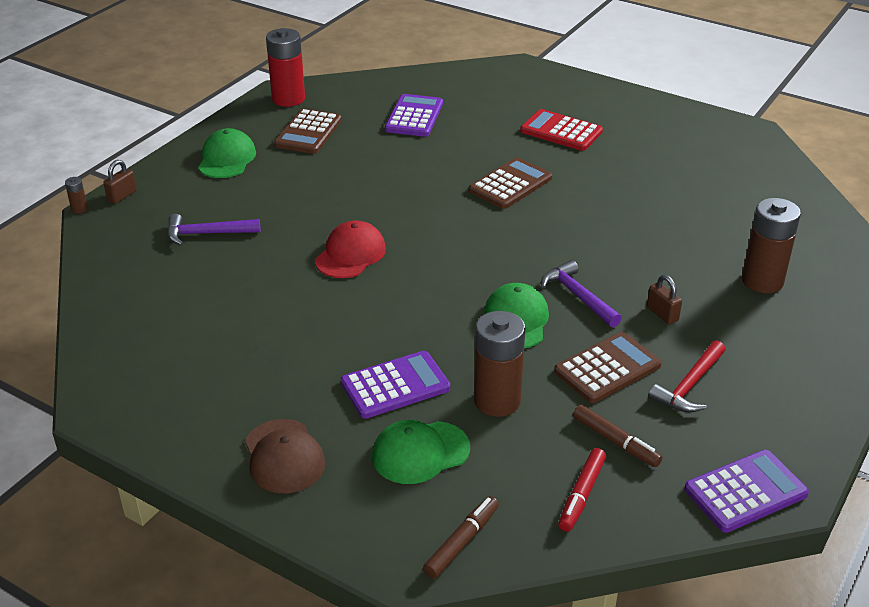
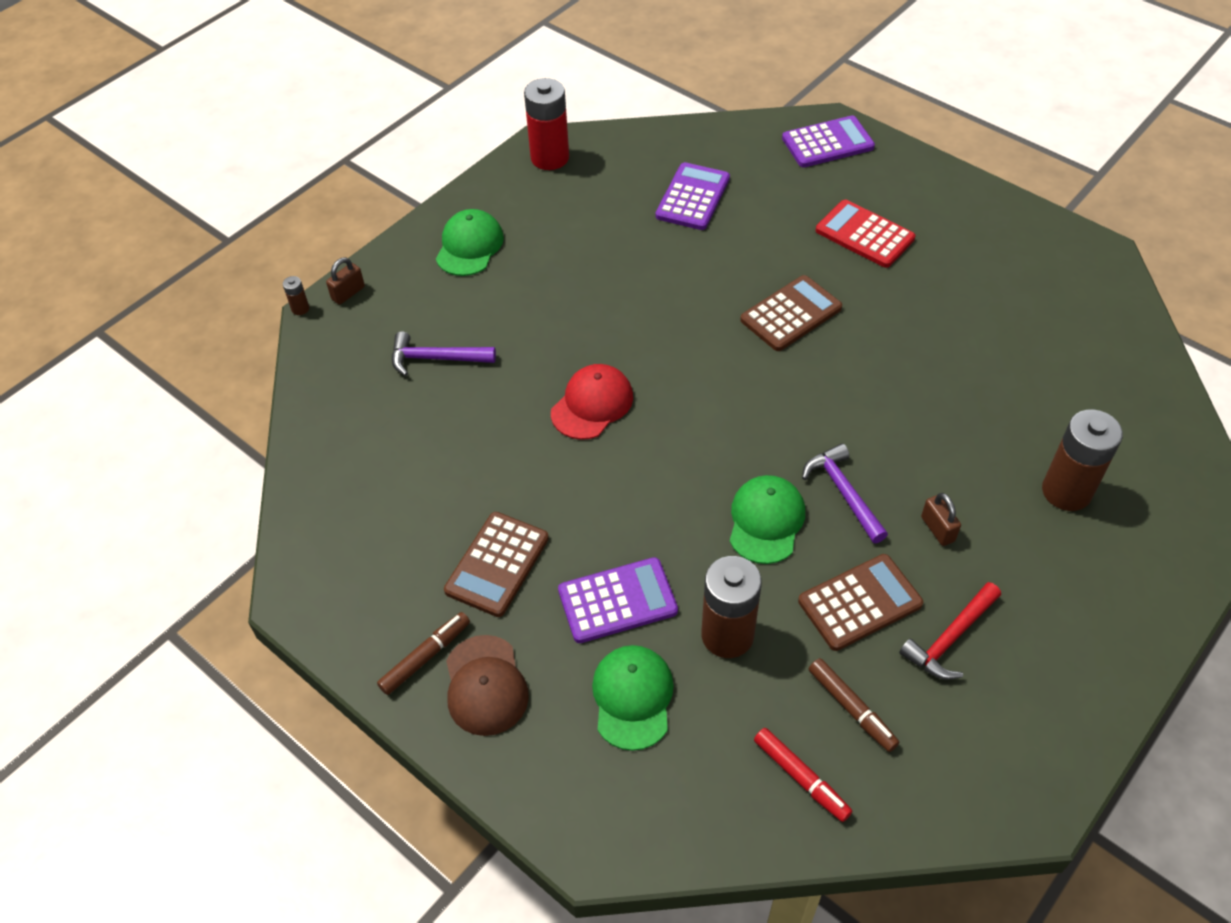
camera: 10 degrees right, 15 degrees up
(308, 132) = (567, 213): brown calculator -> brown calculator (497, 564)
(420, 452) = (632, 698): green cap -> green cap turned 105 degrees clockwise
(462, 542) = (660, 825): brown marker -> brown marker (425, 657)
(581, 495) = (801, 778): red marker -> red marker turned 75 degrees counterclockwise
(745, 492) = (986, 796): purple calculator -> purple calculator (827, 143)

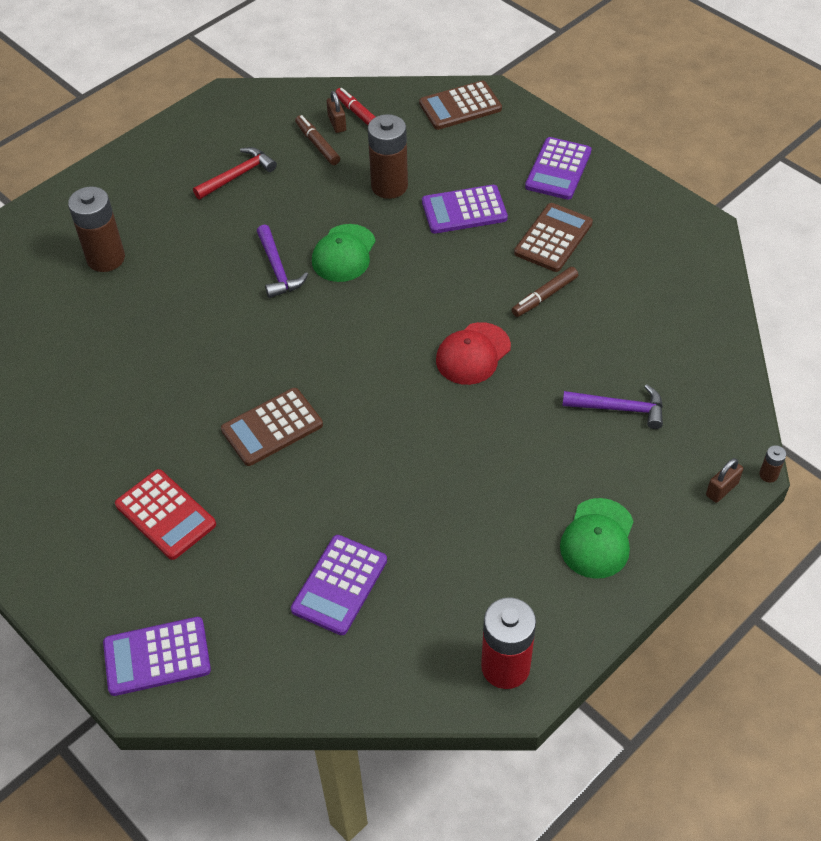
camera: 175 degrees left, 0 degrees up
(425, 657) = (601, 187): brown marker -> brown marker (544, 296)
(485, 685) = (558, 169): brown cap -> purple calculator
(632, 698) = (459, 157): green cap -> none
(860, 603) = (291, 199): brown calculator -> brown calculator (460, 106)
(937, 529) = (216, 240): brown padlock -> brown padlock (337, 123)

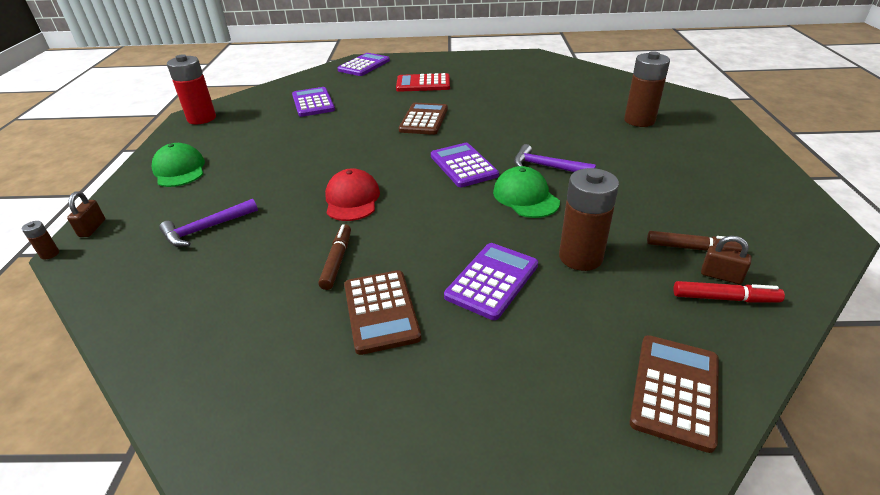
camera: 135 degrees right, 15 degrees down
(238, 176) = (684, 192): red hammer -> none
(558, 169) = (462, 393): purple calculator -> purple calculator (463, 166)

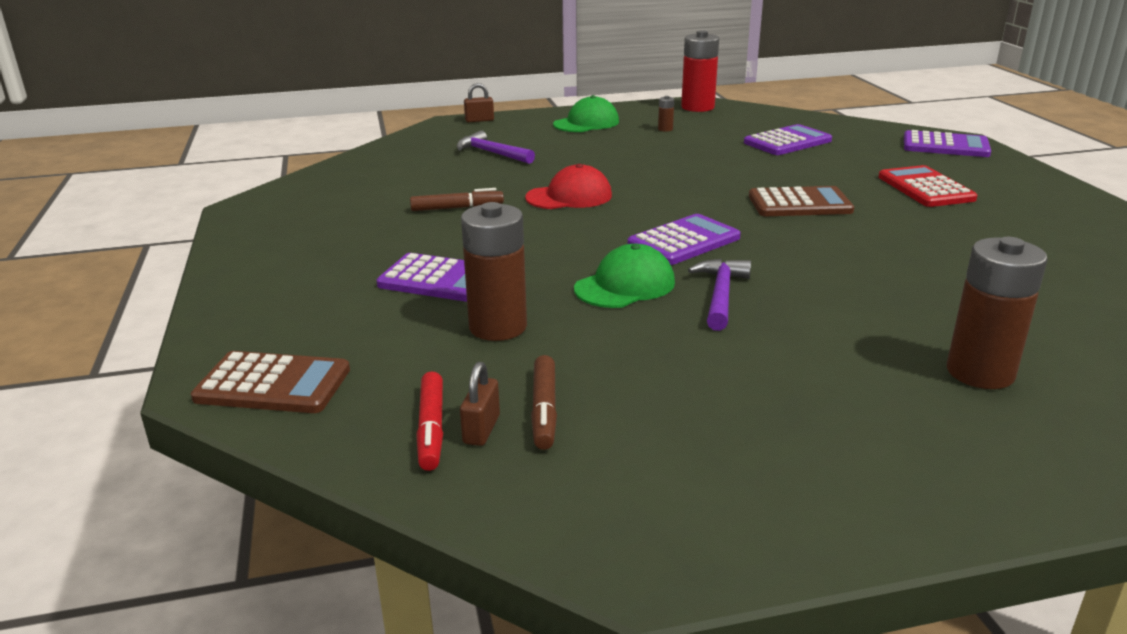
camera: 75 degrees right, 10 degrees down
(50, 254) = (441, 118): brown battery -> brown battery (665, 129)
(381, 311) = (385, 236): brown calculator -> none

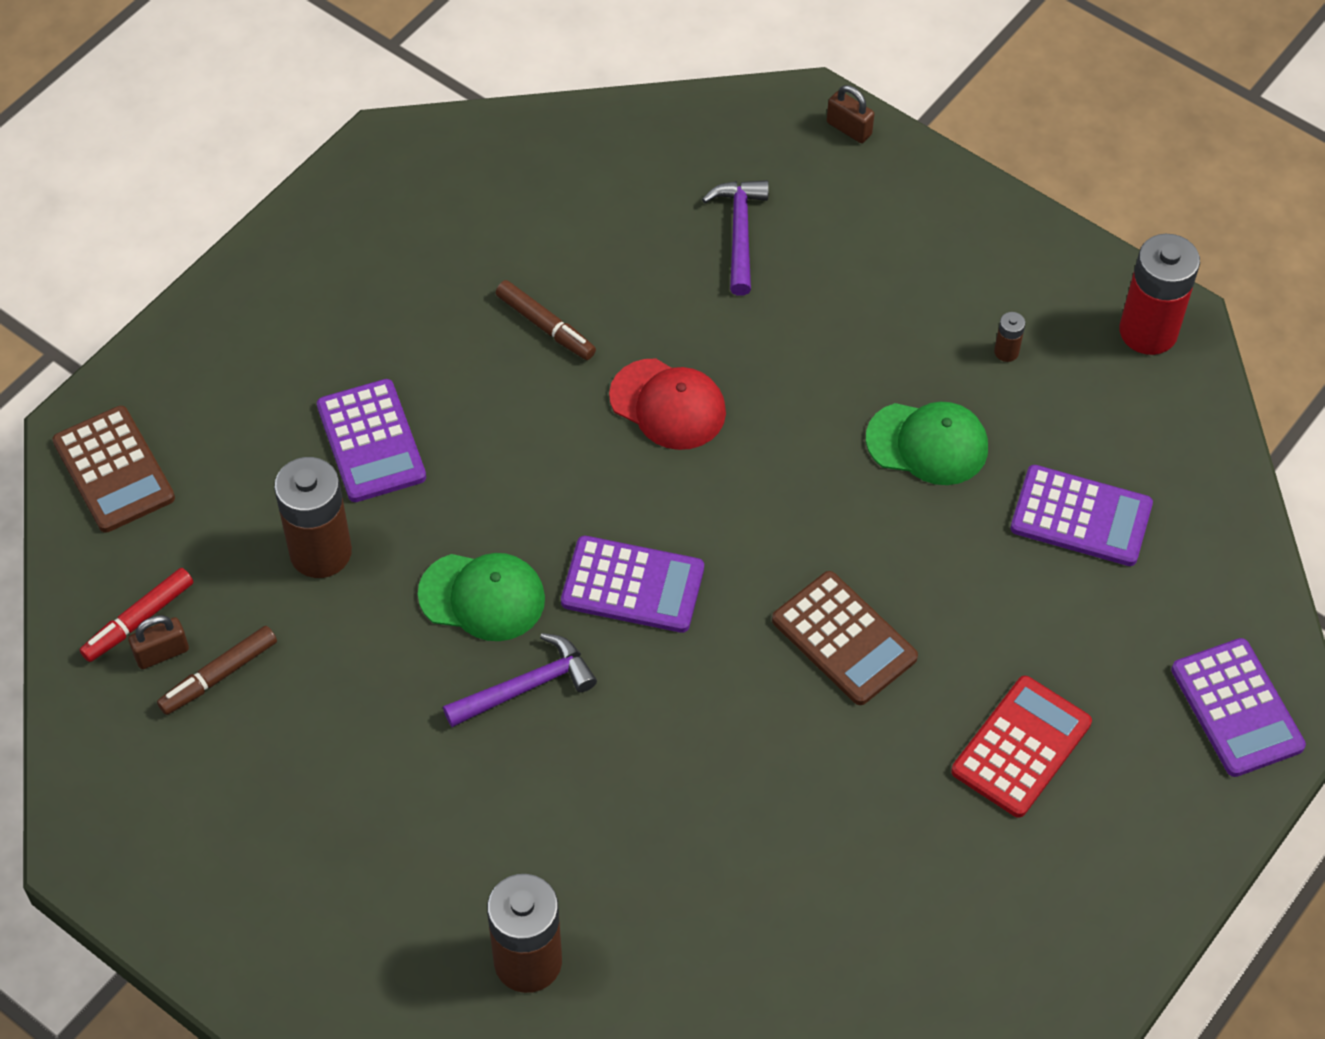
camera: 50 degrees right, 30 degrees up
(586, 123) = (949, 250): green cap -> green cap (927, 443)

